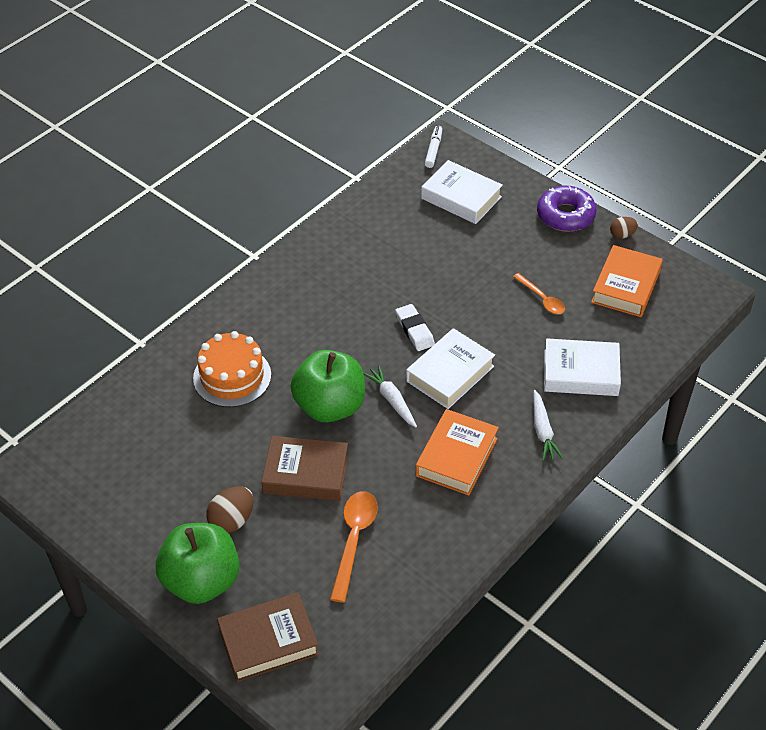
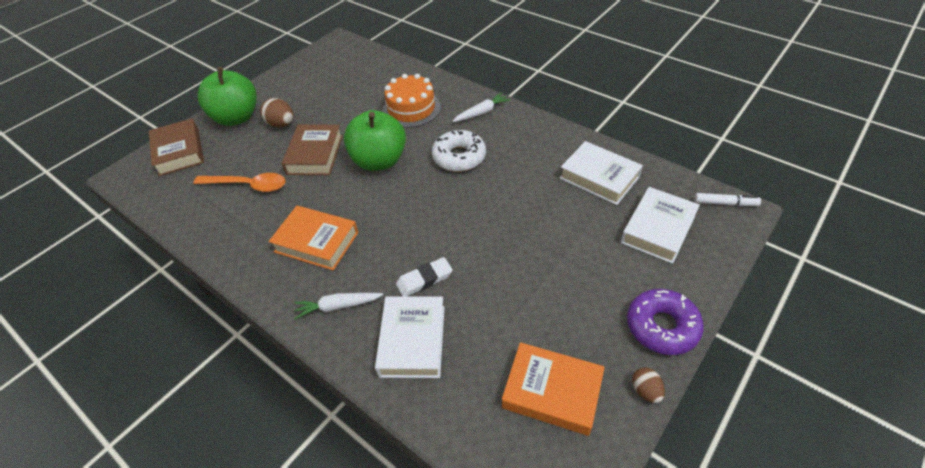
camera: 90 degrees right, 0 degrees up
(336, 332) = (459, 157): none -> white donut
(391, 400) = (383, 196): white carrot -> white carrot (481, 112)
(414, 330) = (465, 205): white eraser -> white eraser (424, 279)
(450, 374) = (413, 232): white book -> white book (599, 177)
(542, 299) = (518, 304): orange spoon -> none

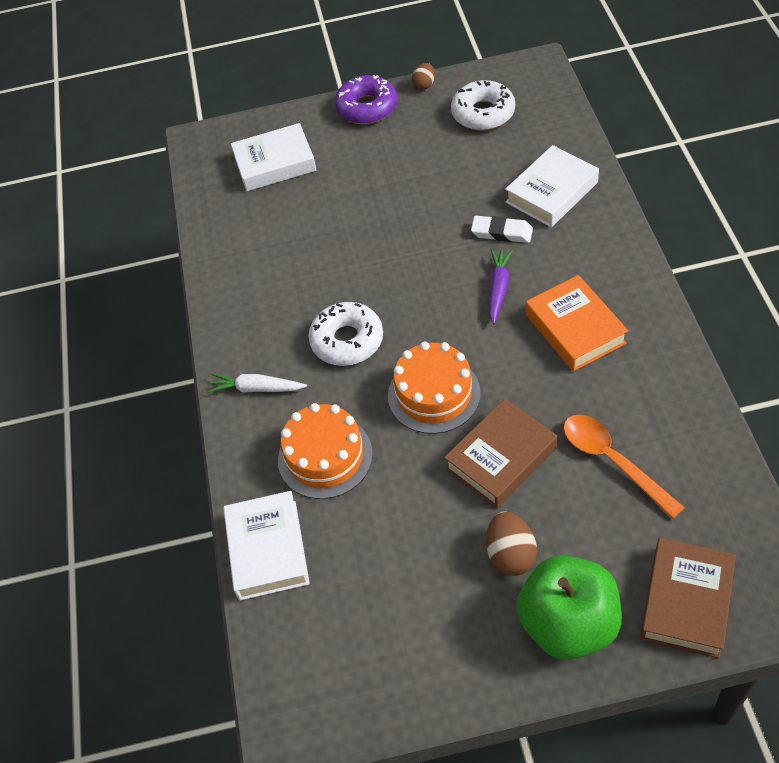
camera: 135 degrees left, 5 degrees up
(338, 306) = (594, 252): white carrot -> none
(379, 161) = (434, 394): green apple -> orange cake
(391, 238) = (498, 289): none -> purple carrot
(552, 392) = (483, 113): orange book -> white donut
(599, 177) = (253, 232): white book -> white book (267, 550)
(725, 203) = (198, 152): white marker -> none

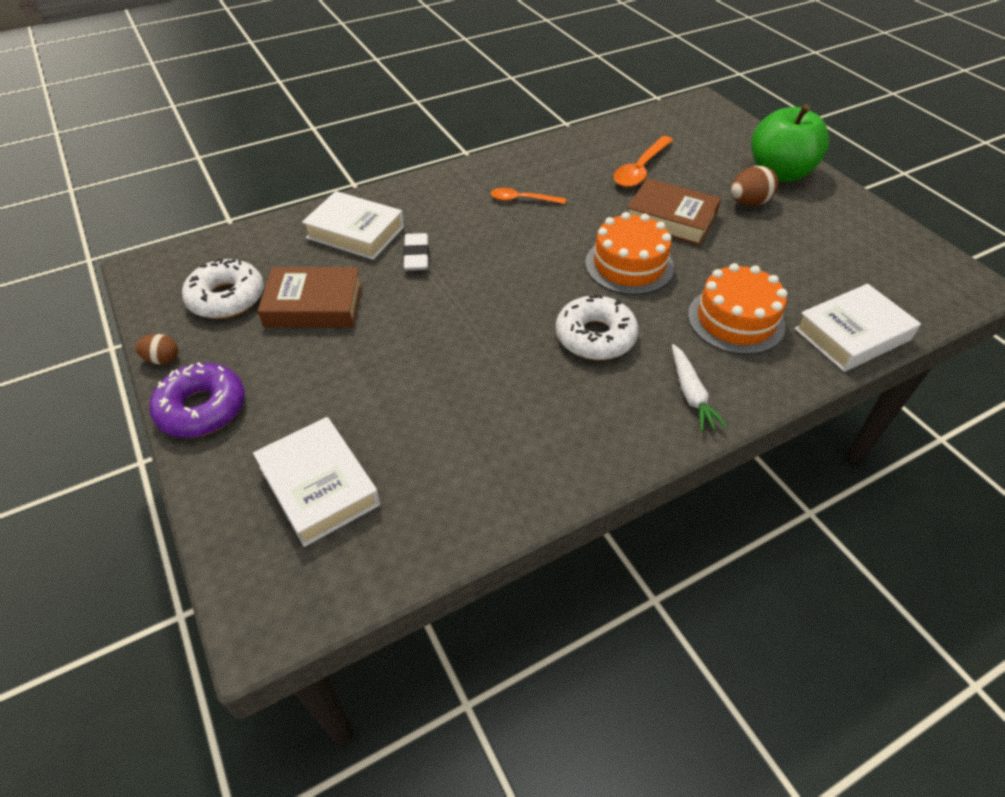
camera: 115 degrees left, 5 degrees down
(498, 289) = (491, 247): purple carrot -> none
(575, 329) = (522, 199): orange book -> orange spoon
(686, 601) = (726, 133): brown book -> brown book (314, 305)

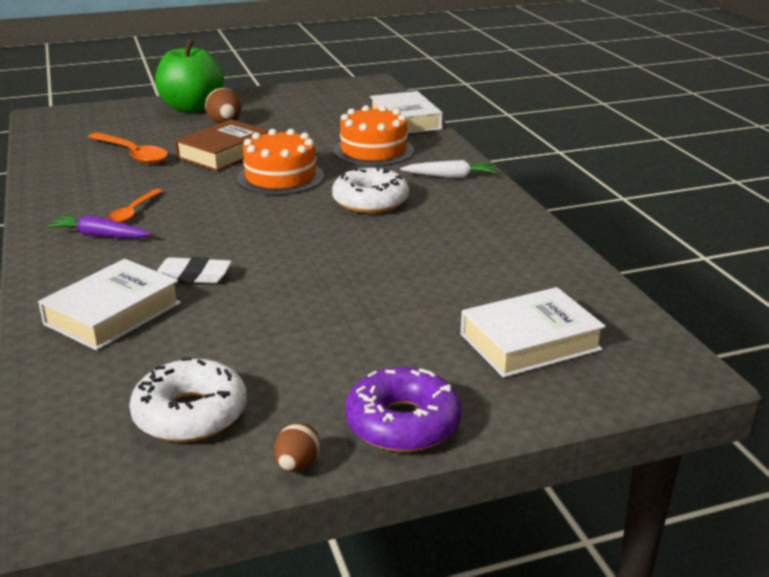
camera: 80 degrees left, 20 degrees down
(314, 305) = (245, 344): brown book -> none
(475, 195) = (100, 235): none -> purple carrot

